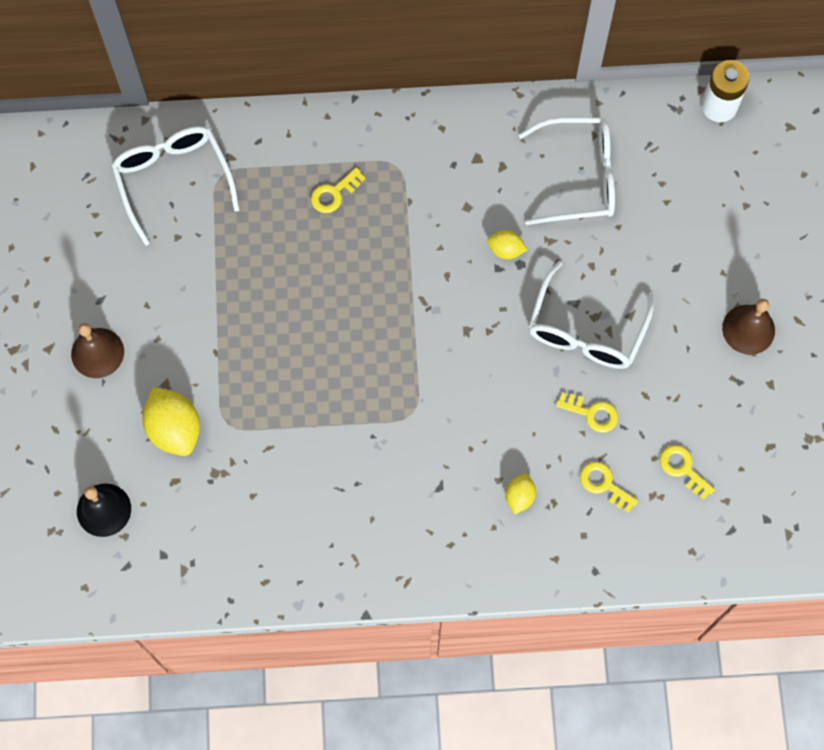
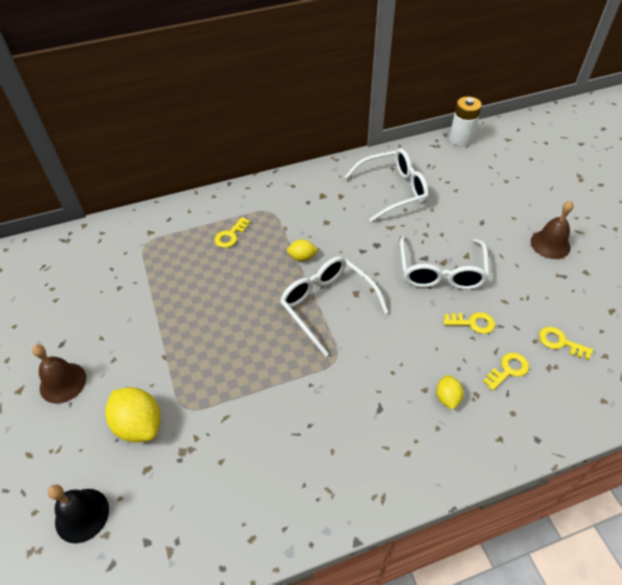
camera: 15 degrees left, 20 degrees down
(173, 179) = (110, 254): white glasses -> white glasses (327, 304)
(506, 250) = (363, 239): yellow lemon -> yellow lemon (302, 257)
(604, 484) = (508, 370): yellow key -> yellow key turned 120 degrees clockwise

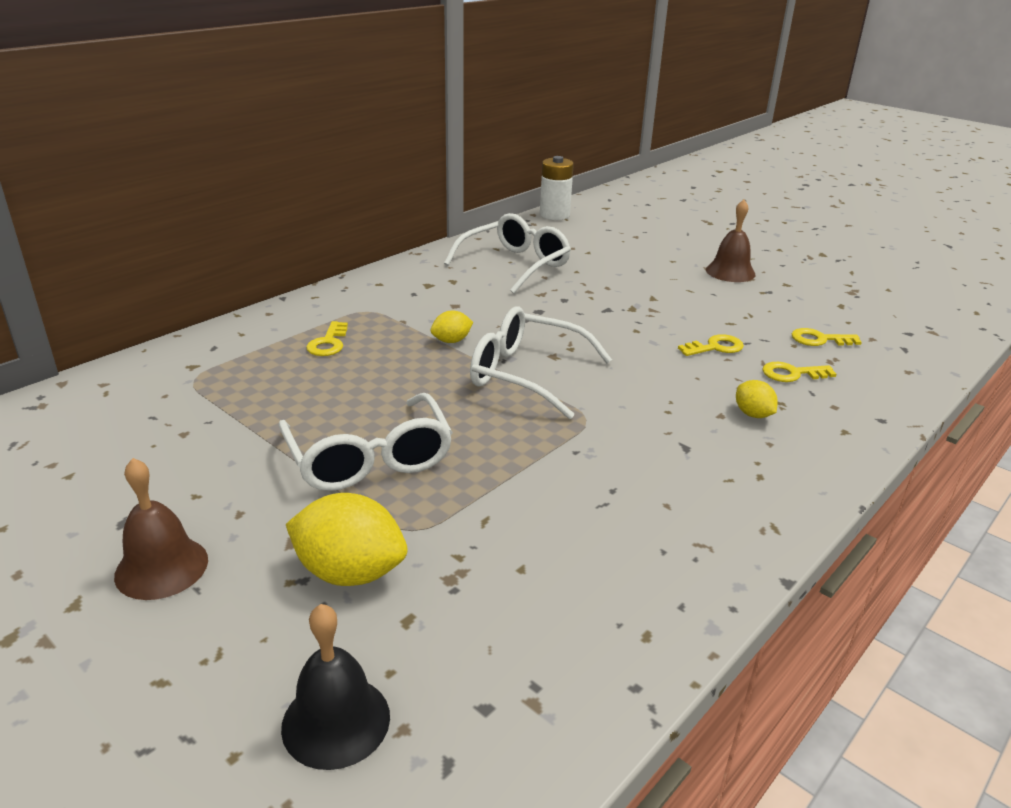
camera: 30 degrees left, 20 degrees down
(441, 272) = (638, 316): white glasses -> white glasses (369, 459)
(508, 370) = (792, 374): yellow key -> yellow key turned 120 degrees counterclockwise

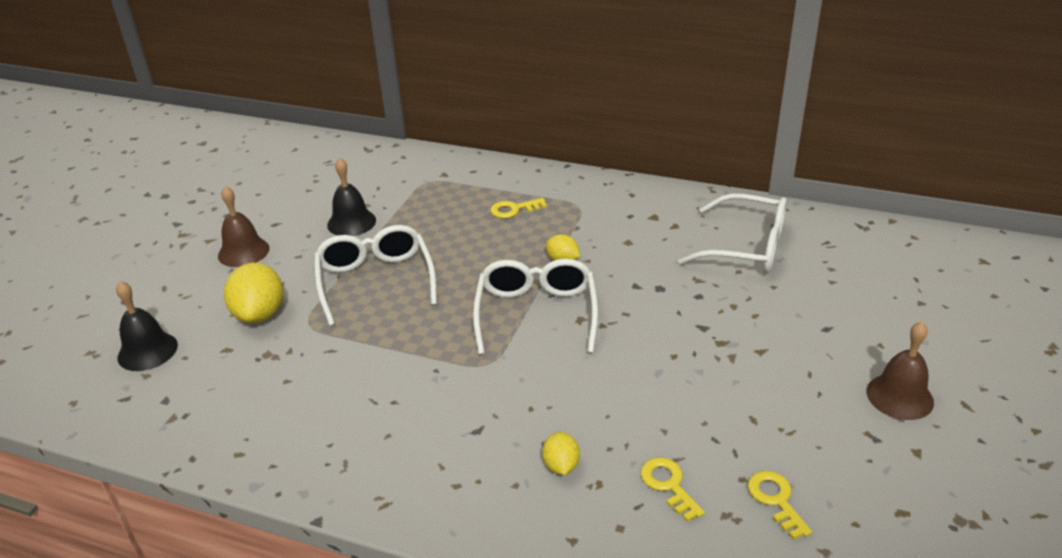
camera: 70 degrees right, 5 degrees up
(212, 453) = (351, 222): none -> black bell
(369, 459) = (375, 281): white glasses -> white glasses turned 120 degrees clockwise
(554, 215) = (908, 234): white battery -> none
(715, 347) = (682, 417): yellow key -> none
(753, 414) = (561, 465): yellow lemon -> yellow lemon turned 45 degrees counterclockwise

